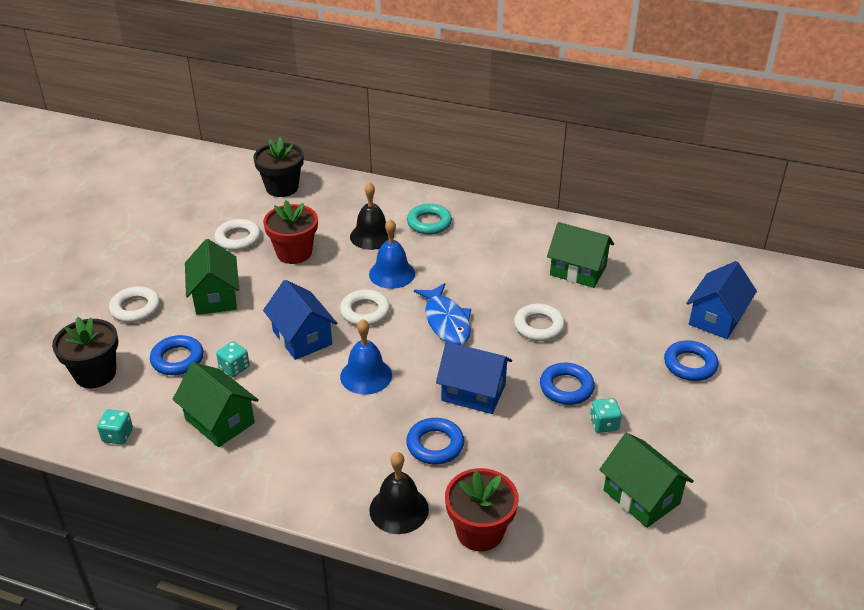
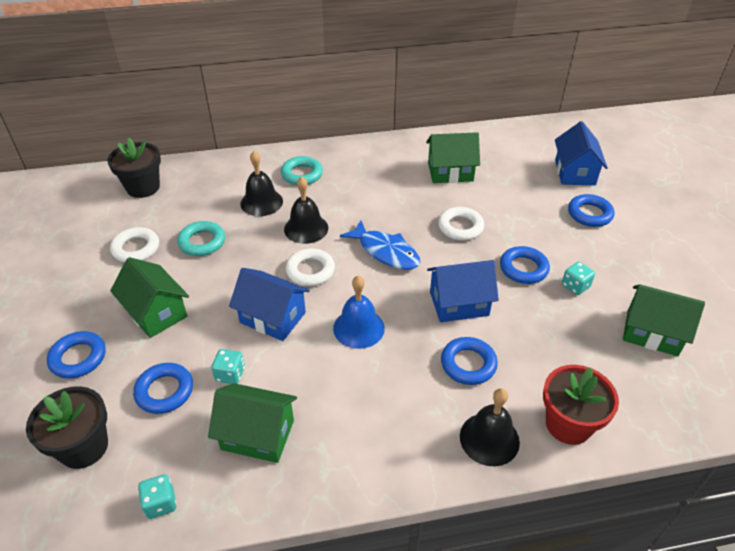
camera: 30 degrees left, 5 degrees up
(135, 308) = (78, 358): white ring -> blue ring
(294, 253) = (202, 242): red flower pot -> turquoise ring
(392, 273) = (306, 228): blue bell -> black bell

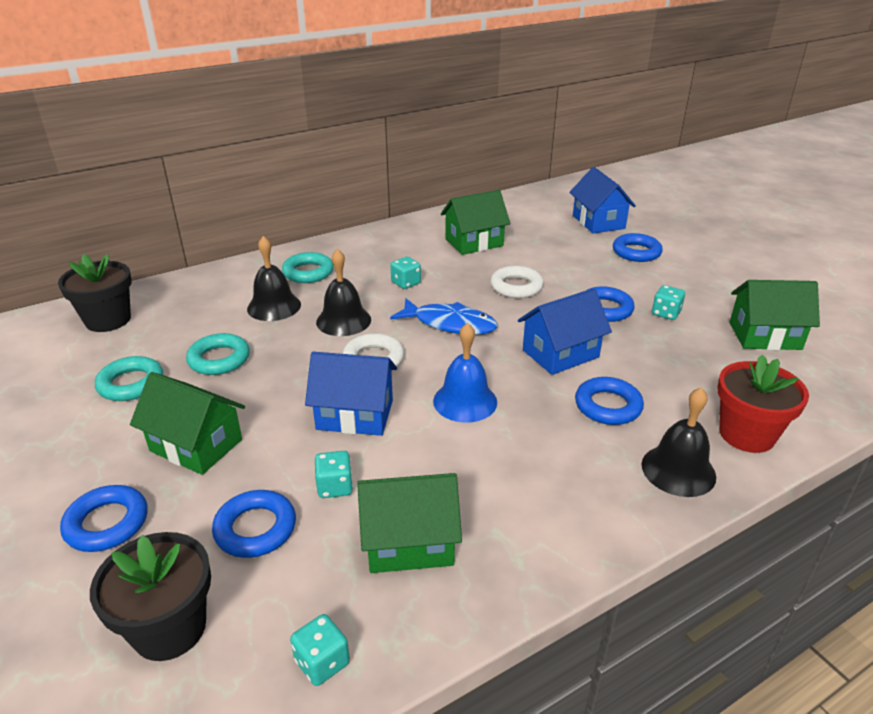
camera: 20 degrees left, 10 degrees down
(136, 248) = (131, 384): white ring -> turquoise ring
(372, 202) = (406, 283): none -> turquoise dice

